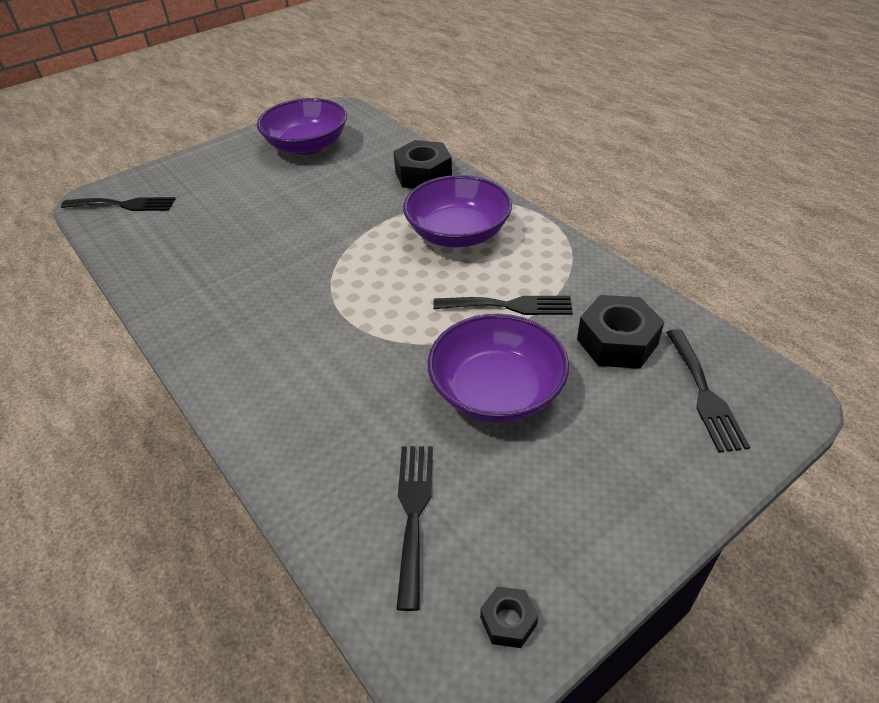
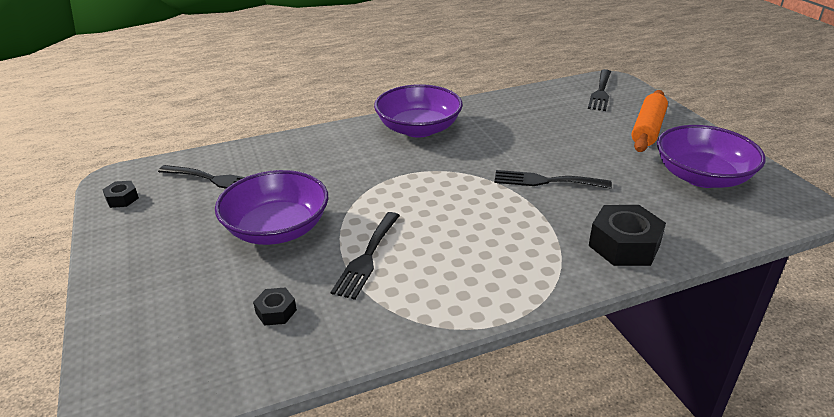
camera: 105 degrees right, 10 degrees down
(219, 172) = (648, 129): none -> orange rolling pin
(458, 233) = (496, 249): purple bowl -> purple bowl (418, 129)
(617, 342) = (276, 311): black nut -> black nut, size x0.51
(704, 394) = (175, 346): black fork -> black fork (545, 181)

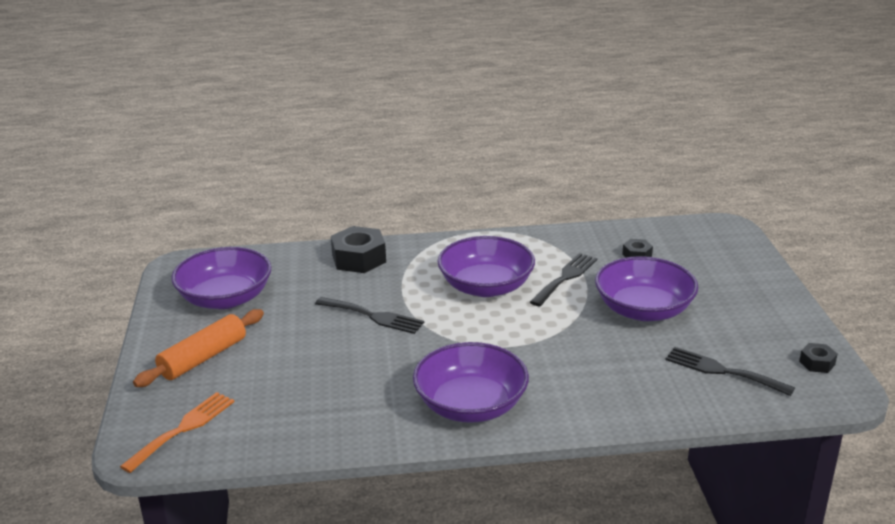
camera: 165 degrees left, 5 degrees down
(454, 231) = (486, 286): none -> purple bowl
(601, 92) = (183, 428): black fork -> orange fork

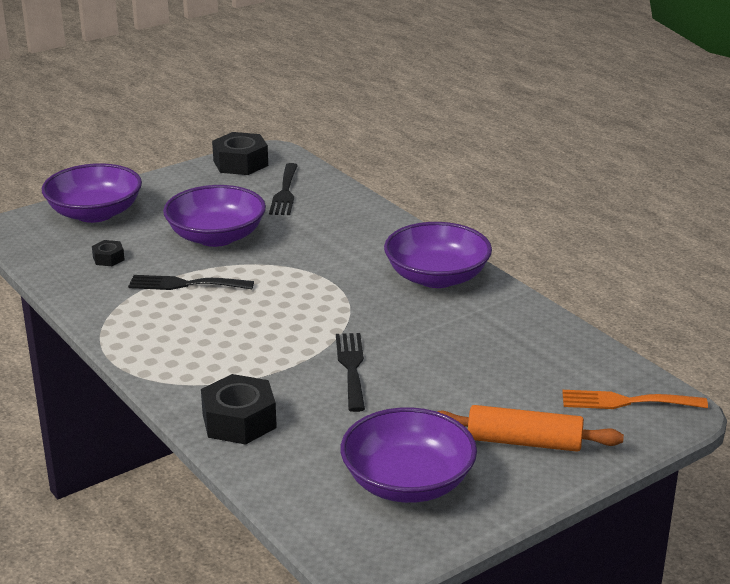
camera: 120 degrees left, 0 degrees up
(486, 286) = (238, 321): purple bowl -> purple bowl (95, 213)
(817, 363) = (240, 163): black nut -> black nut, size x1.97

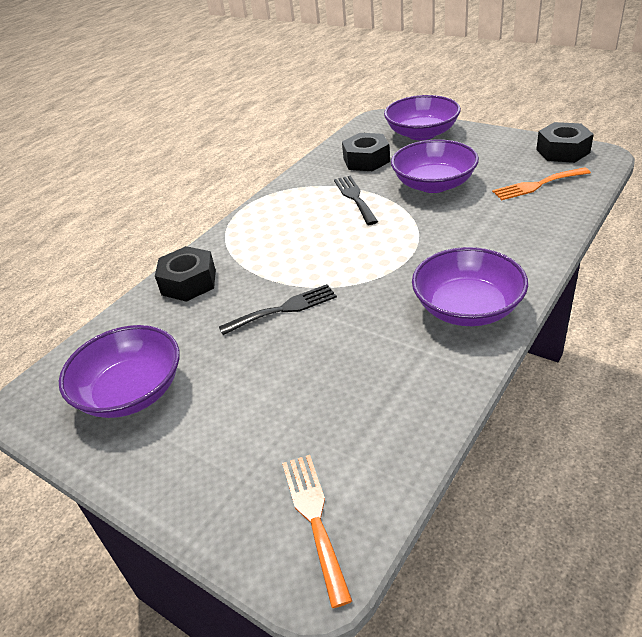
camera: 75 degrees right, 10 degrees up
(108, 258) = (366, 160): black nut -> black nut, size x1.97
(285, 192) = (537, 185): black fork -> orange fork
(524, 442) = (209, 450): orange rolling pin -> none

